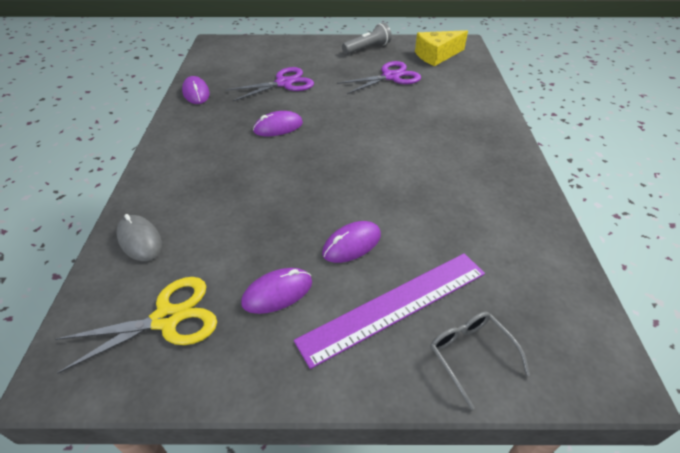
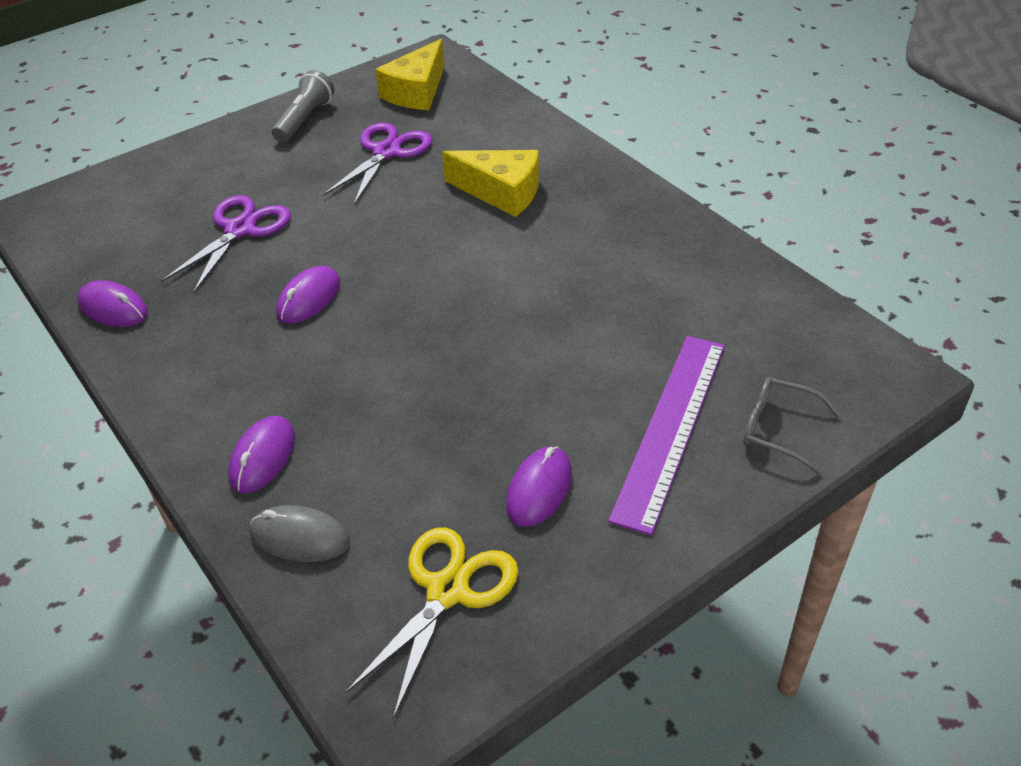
camera: 35 degrees left, 0 degrees up
(352, 244) = (563, 392): purple mouse -> purple mouse (263, 457)
(431, 120) = (501, 192): none -> yellow cheese

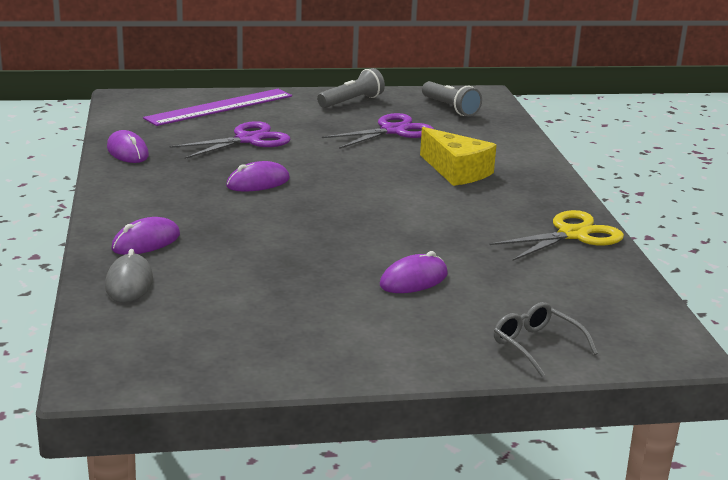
camera: 25 degrees right, 20 degrees down
(300, 537) = (129, 283): grey mouse -> grey mouse turned 45 degrees clockwise
(417, 92) = (450, 108): yellow cheese -> grey flashlight
(448, 591) = (197, 338): yellow scissors -> yellow scissors (573, 235)
(539, 489) = (315, 315): purple mouse -> purple mouse (413, 280)
(670, 428) = (449, 318): purple ruler -> purple ruler (220, 107)

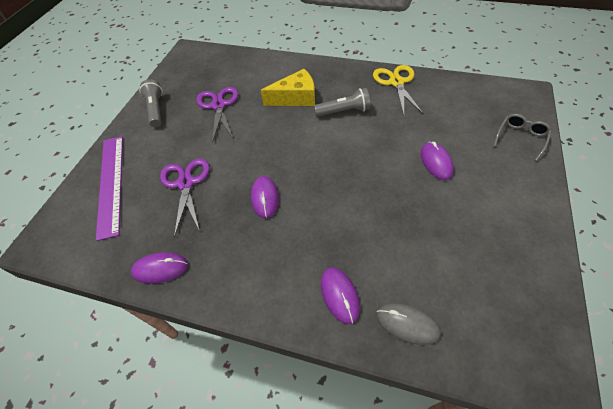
camera: 60 degrees left, 30 degrees up
(450, 108) = (200, 70): grey flashlight -> grey flashlight (344, 111)
(536, 346) = (520, 138): grey glasses -> grey glasses turned 135 degrees clockwise

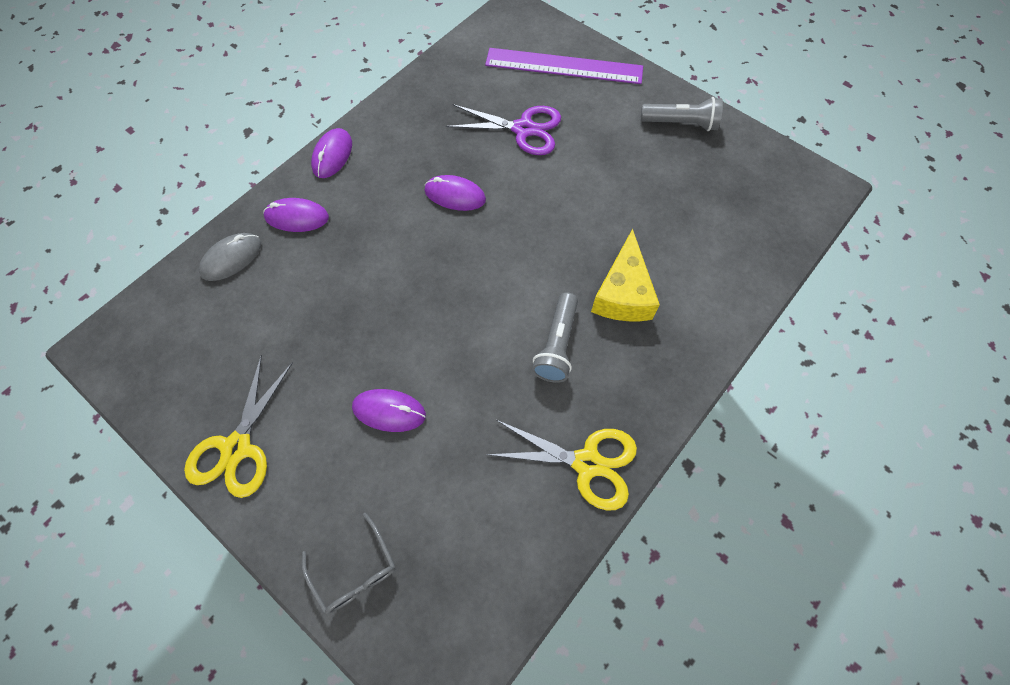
camera: 110 degrees right, 10 degrees up
(160, 269) = (424, 90): purple mouse -> purple mouse (332, 155)
(219, 105) = (654, 193): purple scissors -> none
(523, 225) = (237, 448): none -> yellow scissors

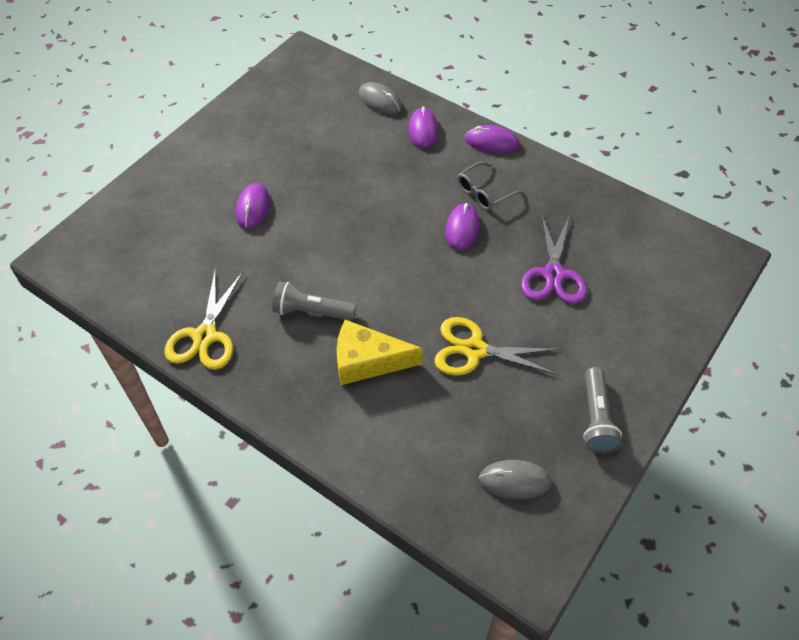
camera: 85 degrees right, 10 degrees down
(237, 448) = (227, 132): yellow scissors -> yellow scissors (474, 350)
(354, 571) = (137, 204): grey glasses -> grey glasses (484, 192)
(564, 66) = (652, 305): purple ruler -> none
(745, 188) = (514, 481): none -> grey mouse

